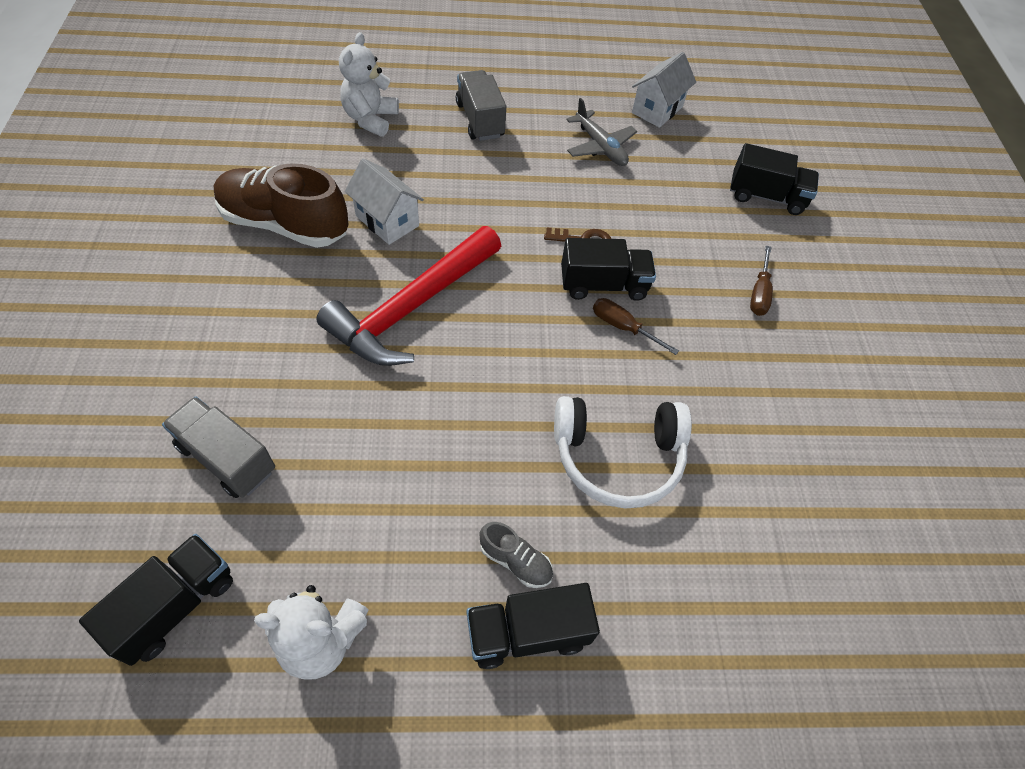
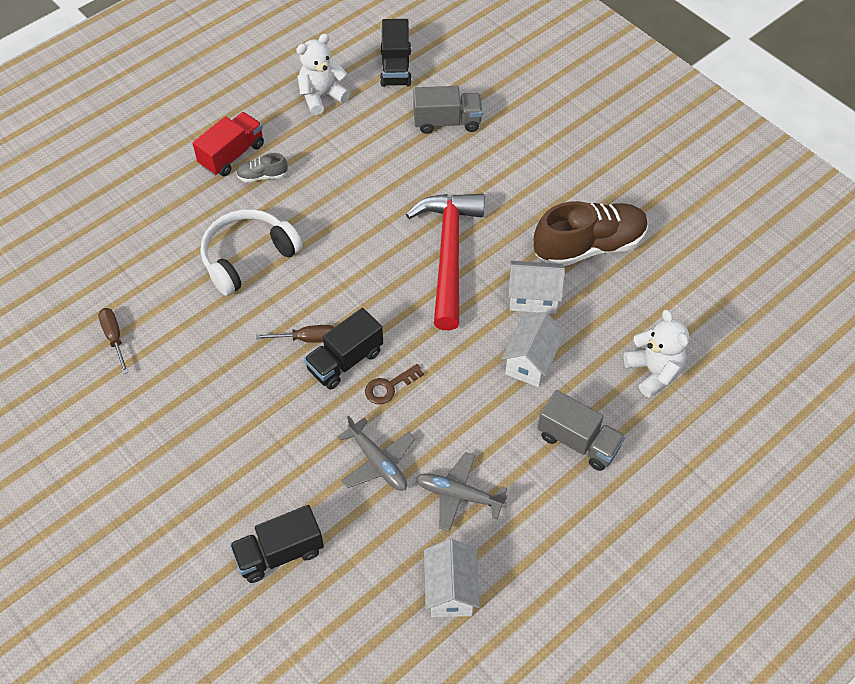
camera: 145 degrees right, 0 degrees up
(450, 182) = (530, 362): none -> white house
(527, 632) = (232, 155): black truck -> red truck
(642, 200) = (378, 462): none -> grey plane
(759, 293) = (228, 439): brown screwdriver -> brown screwdriver (114, 337)

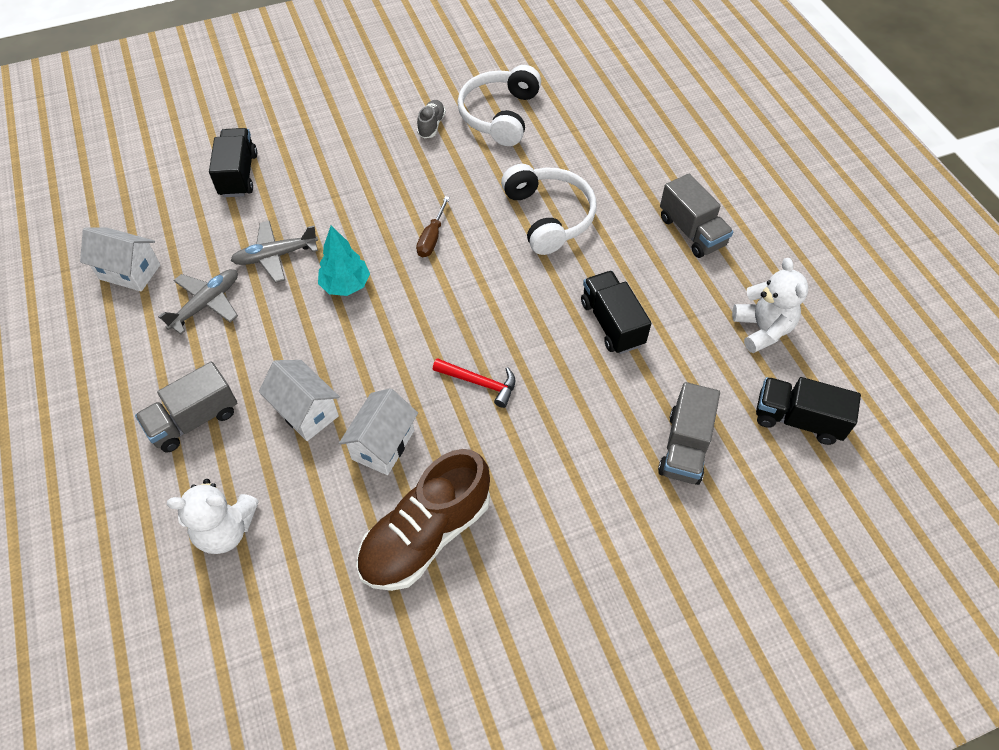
camera: 110 degrees right, 0 degrees up
(114, 337) = (499, 115): brown screwdriver -> white headphones
(232, 155) = (691, 232): red truck -> grey truck
(262, 176) = (653, 249): grey shoe -> grey shoe (431, 125)
(345, 361) = (392, 260): black truck -> black truck (612, 323)
(389, 387) = (346, 285): brown key -> turquoise tree
(448, 254) = (480, 383): red hammer -> red hammer, size x0.46
(589, 246) = (426, 534): brown shoe -> brown shoe turned 45 degrees clockwise

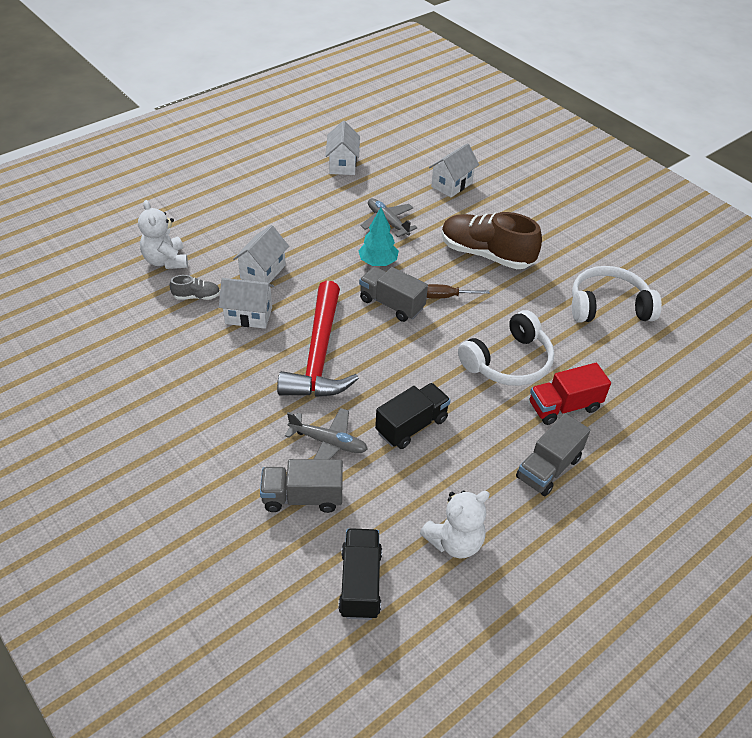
camera: 70 degrees right, 10 degrees down
(194, 420) = (240, 225): grey truck -> grey truck (391, 304)
(206, 304) = (332, 203): grey plane -> grey plane (328, 442)
(238, 175) = (451, 185): black truck -> white house
(426, 534) = (184, 354): brown shoe -> brown shoe (486, 254)
(431, 125) = (567, 268): grey shoe -> grey shoe (196, 296)
(480, 383) = (319, 355): red hammer -> red hammer, size x2.19
(620, 194) = (564, 406): none -> red truck

